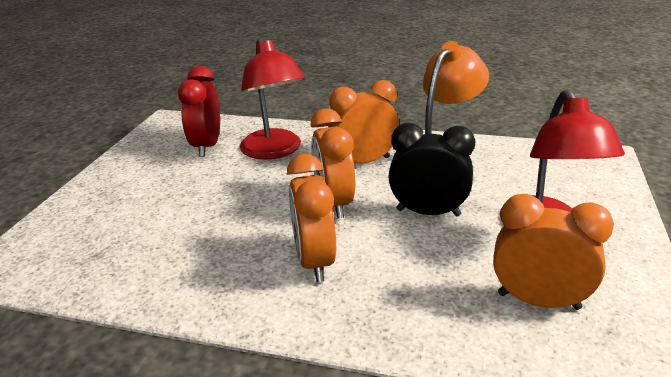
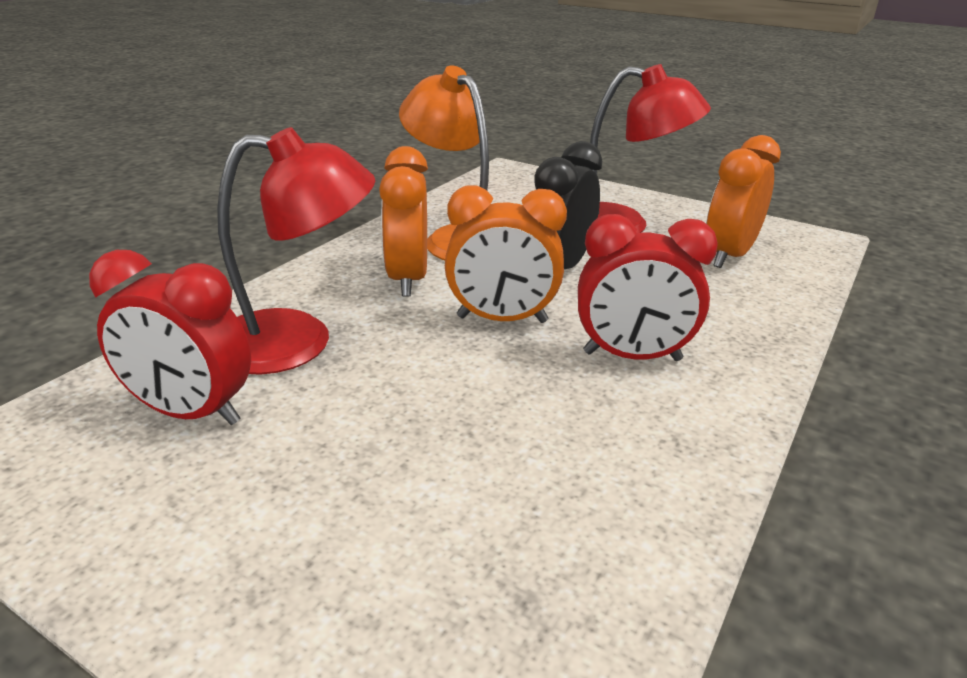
camera: 75 degrees left, 0 degrees up
(314, 261) = (632, 356): orange clock -> red clock

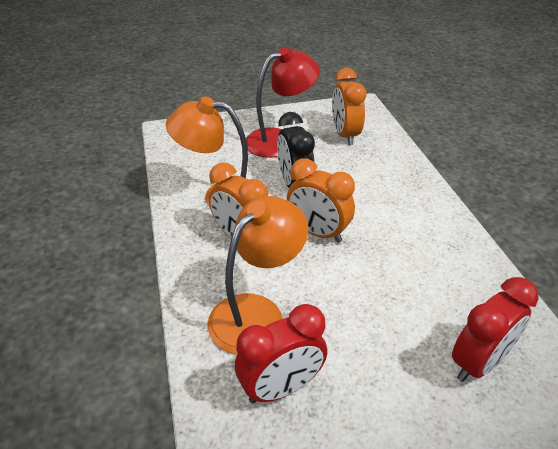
camera: 45 degrees left, 10 degrees up
(297, 342) = (257, 313): red lamp -> orange lamp
(502, 319) = (318, 232): orange clock -> orange clock turned 75 degrees clockwise
(632, 356) = (389, 216): red clock -> red clock (478, 362)

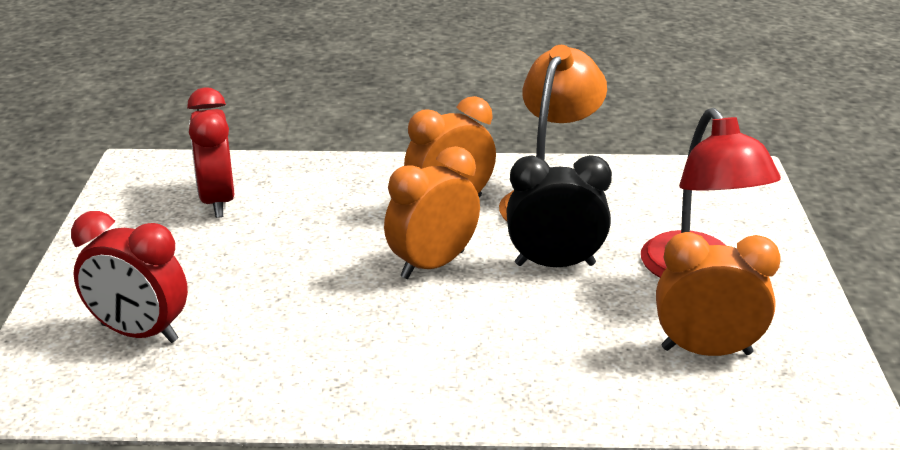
camera: 105 degrees right, 10 degrees down
(257, 313) = (320, 200): orange lamp -> none
(478, 362) = (139, 333): red clock -> red clock turned 45 degrees counterclockwise

